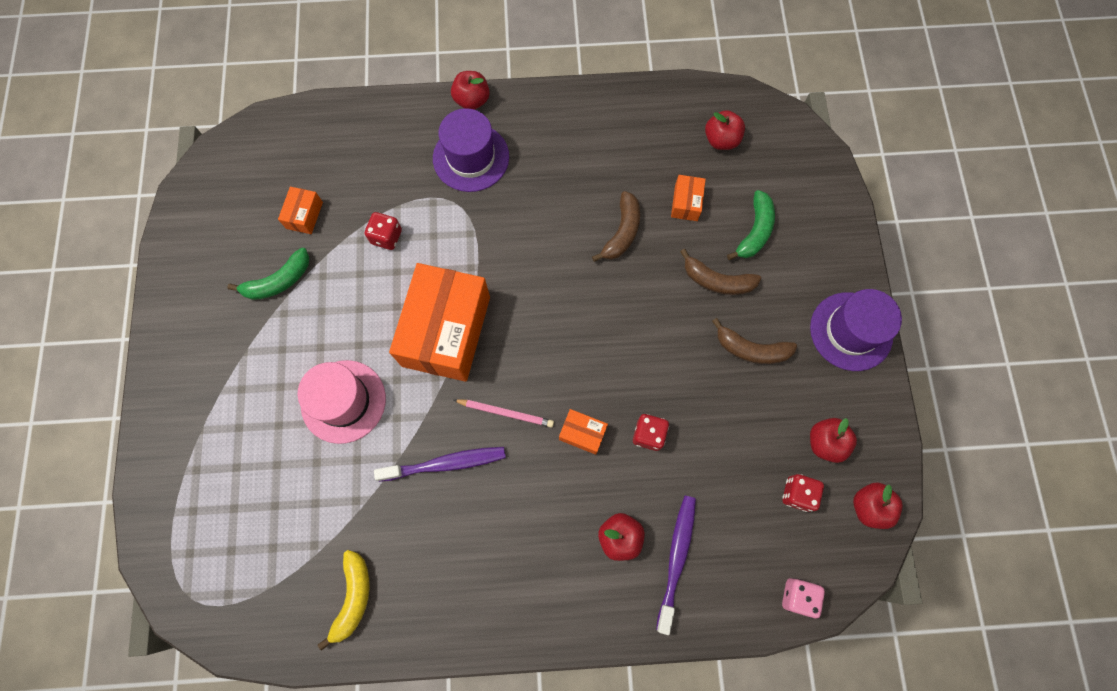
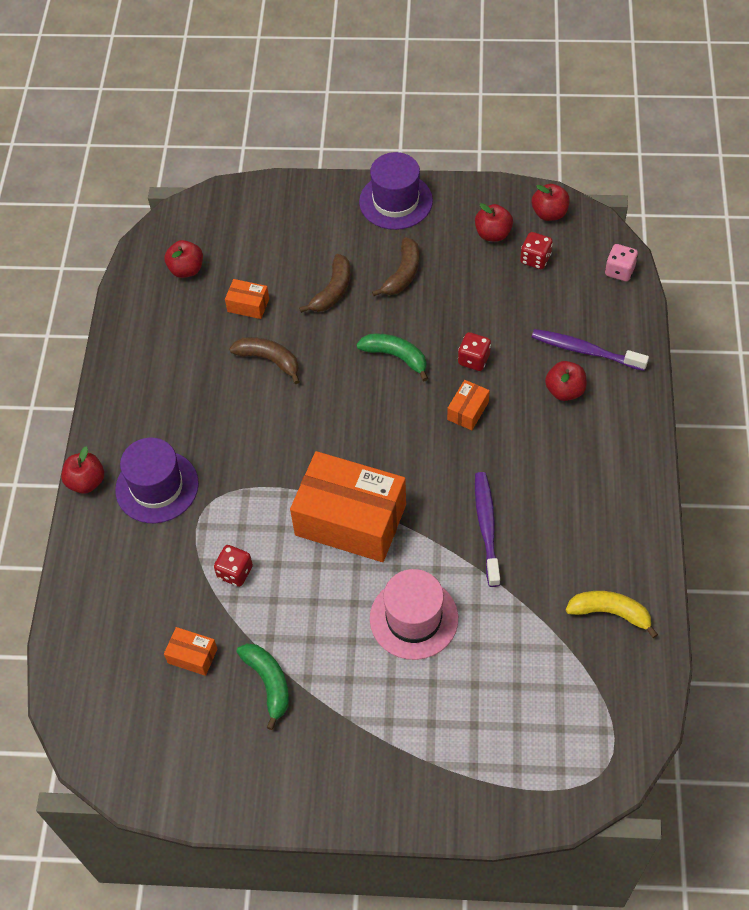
camera: 80 degrees left, 15 degrees down
(505, 413) = (441, 472): pink pencil -> none
(754, 231) = (288, 256): green banana -> green banana (396, 356)

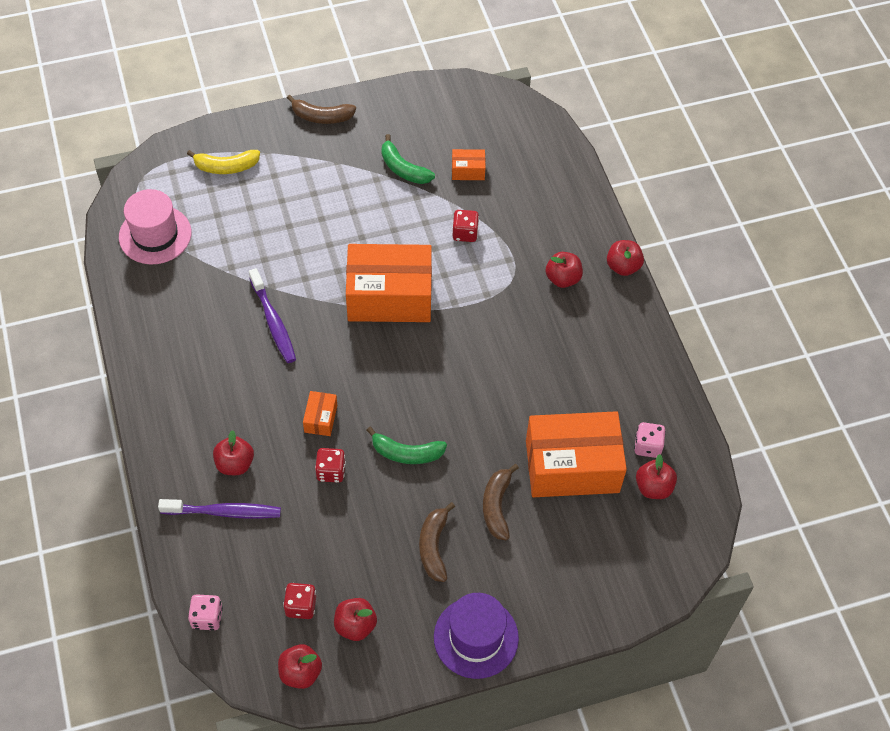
camera: 155 degrees right, 0 degrees up
(157, 487) = (562, 278): purple hat -> red apple
(171, 303) = (647, 446): none -> pink dice
(248, 305) = (572, 466): orange box -> orange box, size x2.38
(269, 360) = (524, 416): brown banana -> brown banana (321, 117)
(414, 618) = (311, 238): pink hat -> pink hat (155, 235)
(610, 613) = (155, 283): yellow banana -> yellow banana (226, 167)

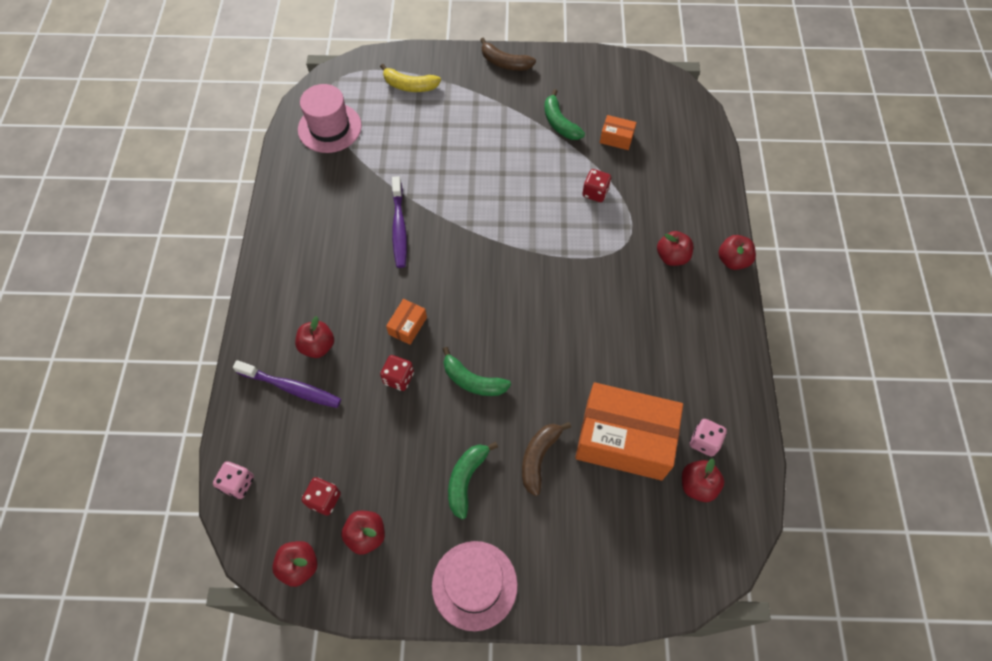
camera: 20 degrees right, 5 degrees up
(389, 296) = (508, 232): orange box -> none
(434, 546) = (466, 479): brown banana -> green banana
(476, 637) = (474, 585): purple hat -> pink hat

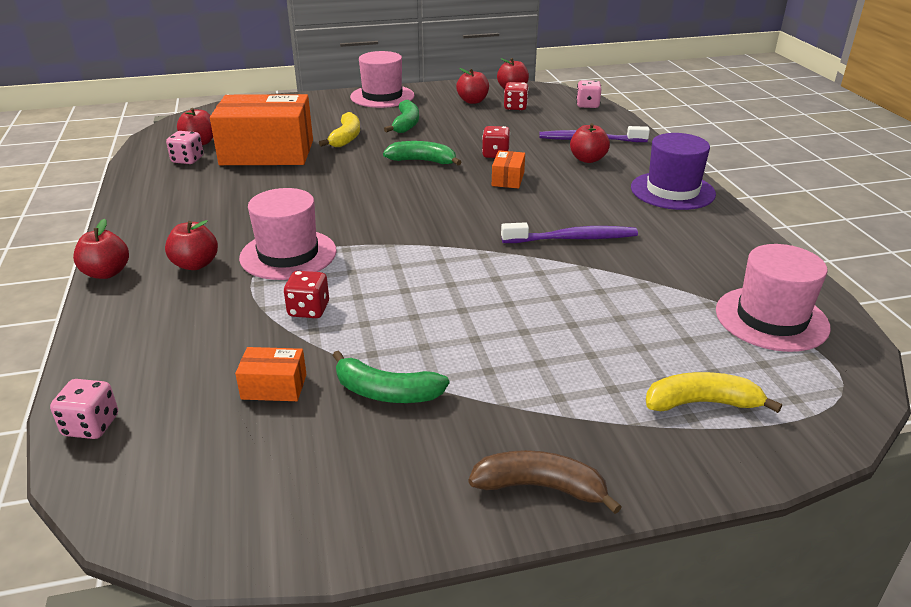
camera: 165 degrees right, 30 degrees down
(282, 273) = (672, 191): none -> purple hat
(399, 227) = (573, 238): purple toothbrush -> purple toothbrush turned 105 degrees clockwise
(539, 457) = (346, 138): brown banana -> yellow banana
(559, 123) = (386, 392): green banana -> green banana turned 150 degrees clockwise
(606, 254) = (288, 254): none -> pink hat
(704, 133) = (91, 426): none -> pink dice

